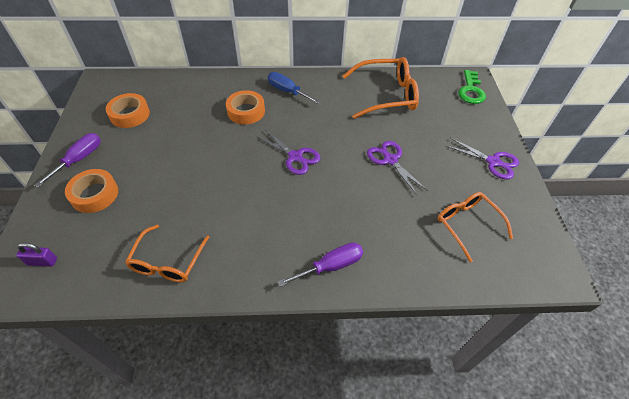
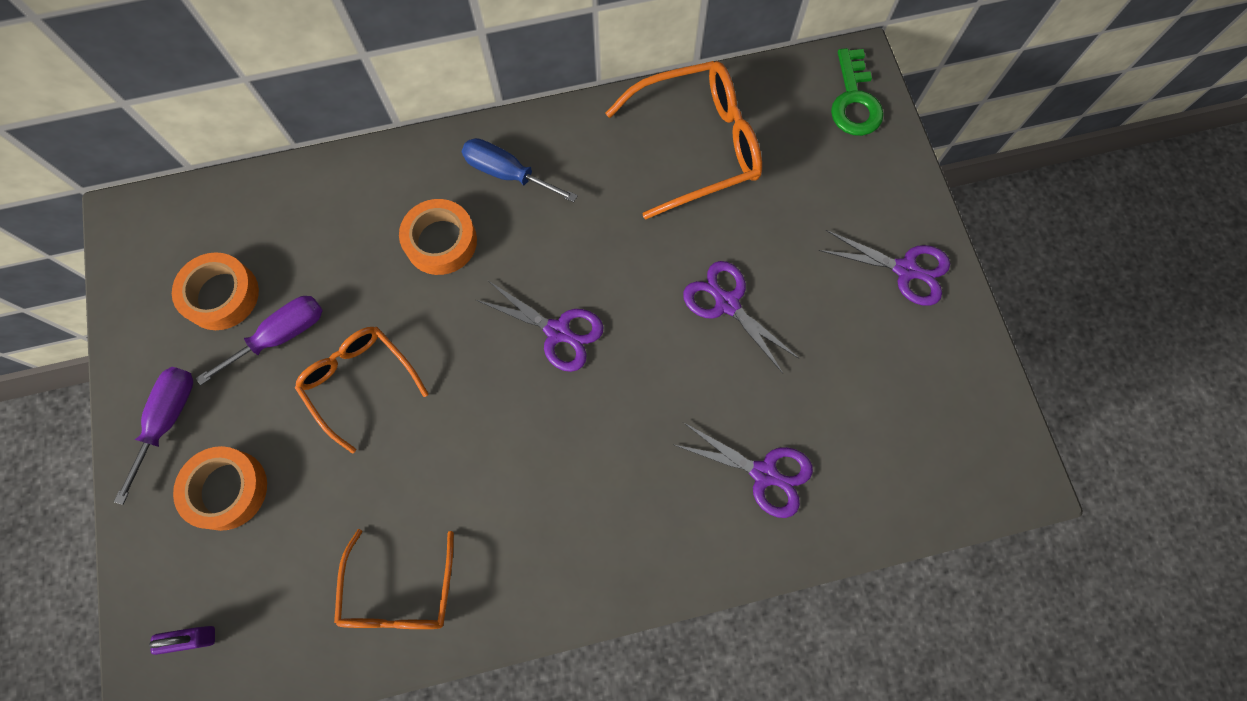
camera: 10 degrees left, 20 degrees up
(331, 266) = (664, 542): purple screwdriver -> purple screwdriver (281, 336)
(398, 242) = (764, 473): none -> purple scissors
(467, 225) = (871, 414): orange glasses -> orange glasses (359, 382)

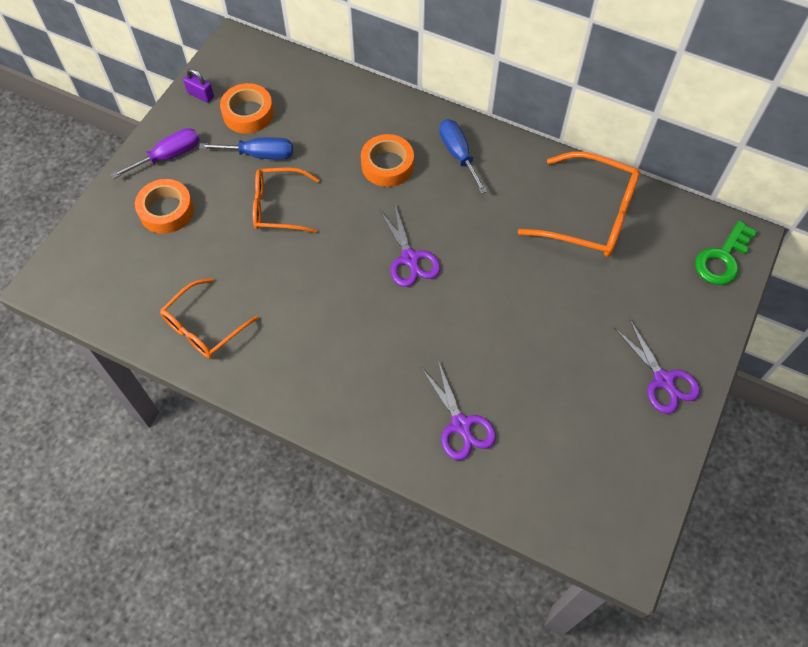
camera: 40 degrees right, 10 degrees down
(193, 638) = (88, 269): purple padlock -> purple padlock (200, 95)
(281, 336) = (259, 154): purple screwdriver -> blue screwdriver
(359, 382) = (278, 207): orange glasses -> orange glasses turned 90 degrees counterclockwise
(727, 303) = (526, 316): purple scissors -> none

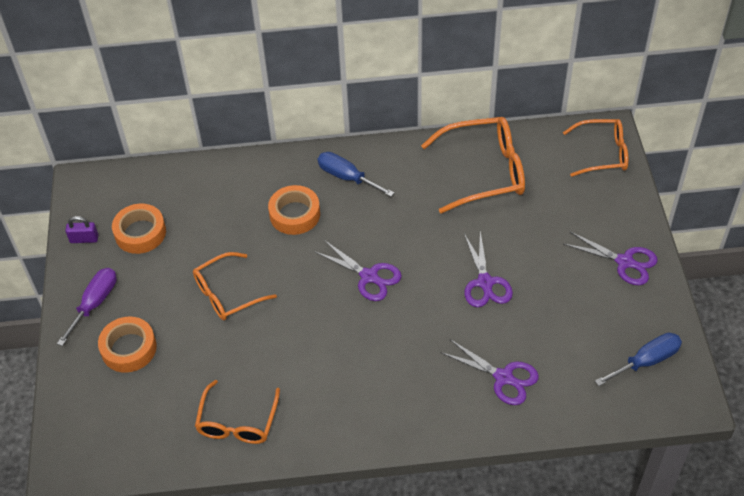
camera: 30 degrees left, 10 degrees down
(259, 154) = (177, 261): blue screwdriver -> blue screwdriver (646, 361)
(511, 324) = (485, 282): none -> purple scissors
(722, 259) = (602, 153): green key -> orange glasses

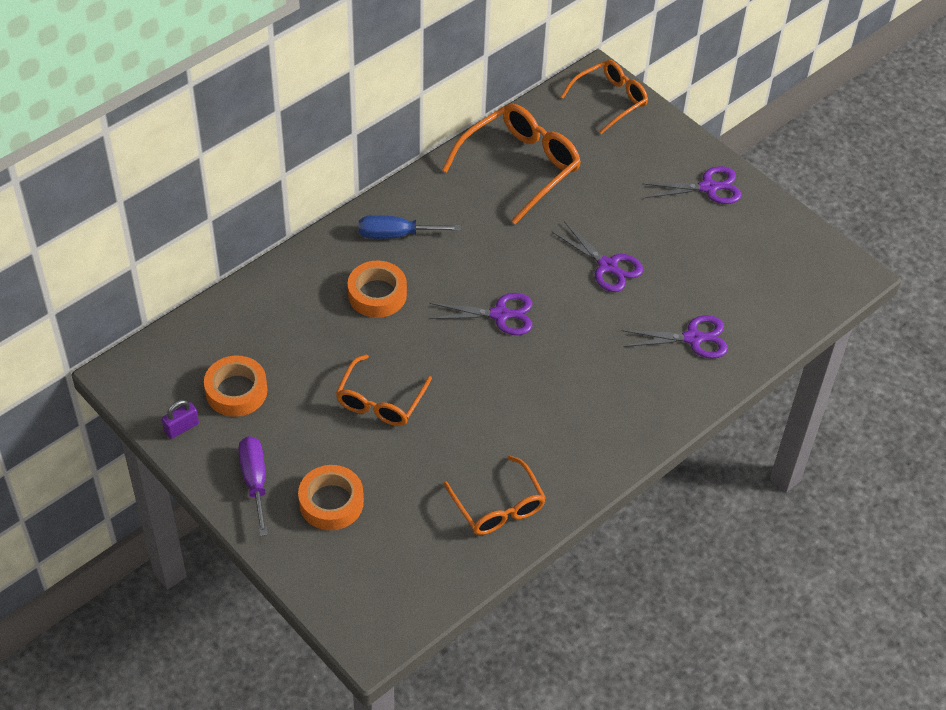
camera: 40 degrees left, 0 degrees up
(646, 361) = (794, 262): blue screwdriver -> none

